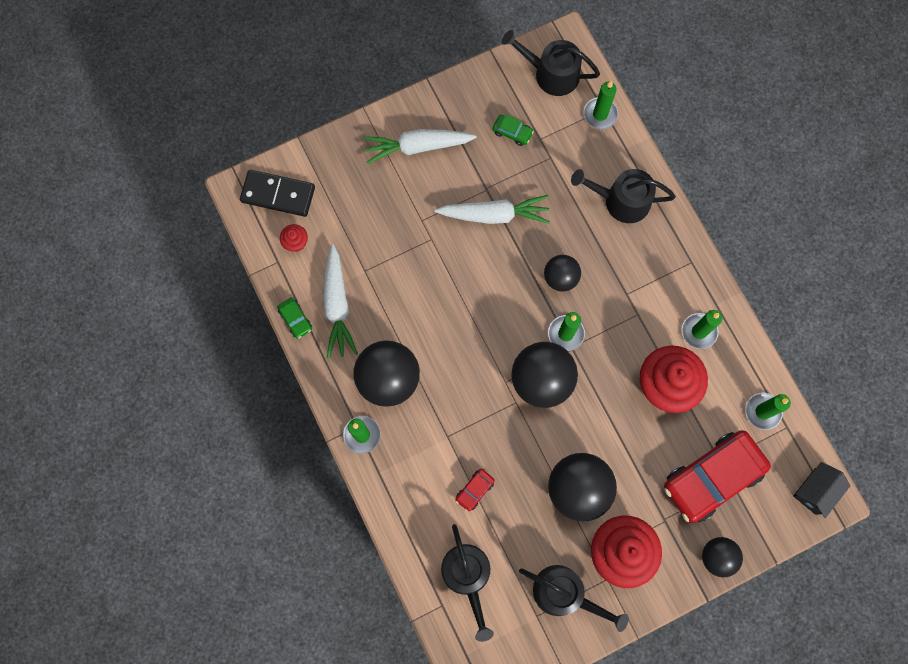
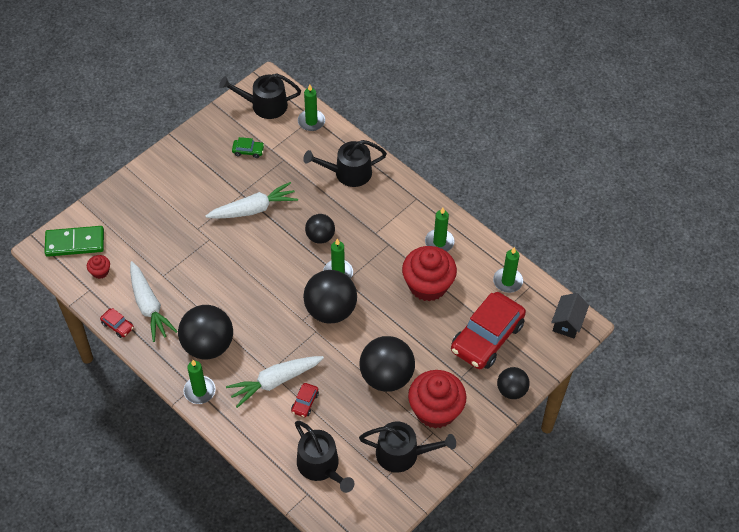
camera: 20 degrees left, 20 degrees down
(278, 194) = (75, 243): black domino -> green domino
(295, 319) = (118, 325): green car -> red car
(417, 147) = (177, 180): white carrot -> white carrot (274, 382)

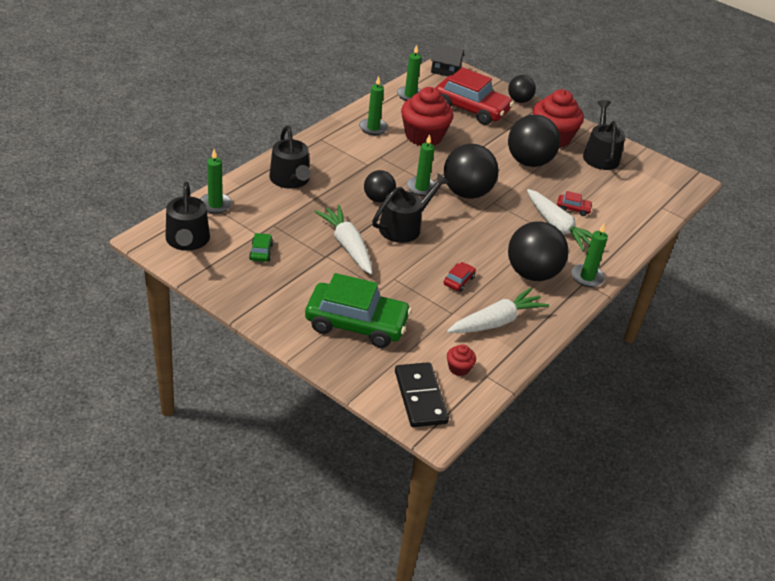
camera: 100 degrees left, 15 degrees down
(75, 243) = (420, 397): green domino -> black domino
(118, 325) = (529, 346): red car -> red car (458, 281)
(157, 209) = (356, 324): none -> green car
(321, 466) = (632, 199): black watering can -> black watering can (404, 227)

